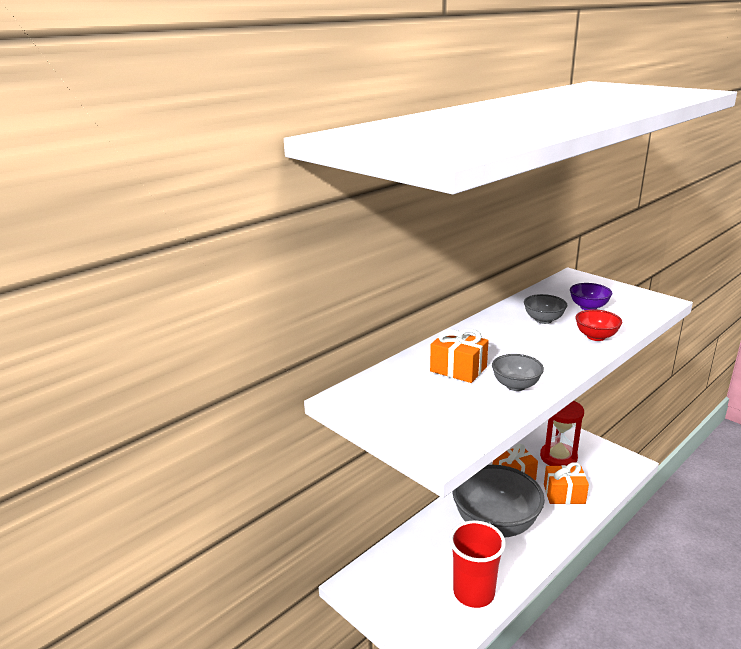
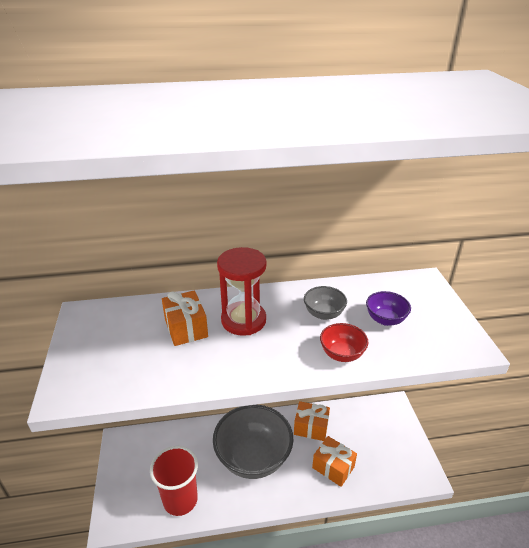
camera: 35 degrees right, 10 degrees up
(515, 385) = (200, 367): grey bowl -> none
(558, 457) = (365, 433): red hourglass -> red hourglass (243, 320)

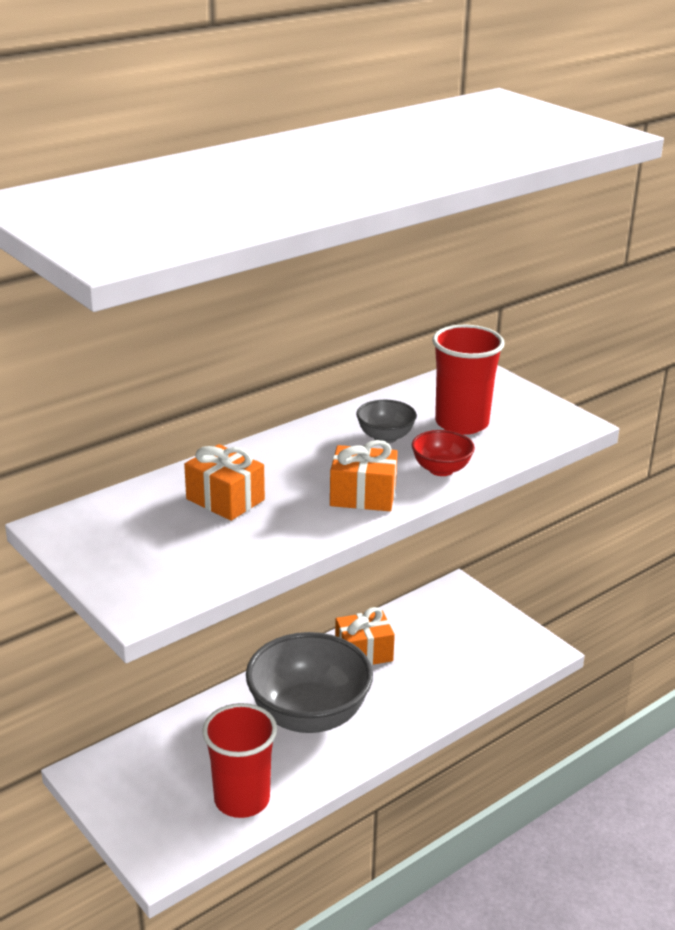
camera: 30 degrees left, 5 degrees down
(243, 320) = (292, 471): red hourglass -> none
(333, 467) = (424, 685): orange gift -> orange gift (363, 495)
(385, 319) = (461, 423): purple bowl -> red cup

